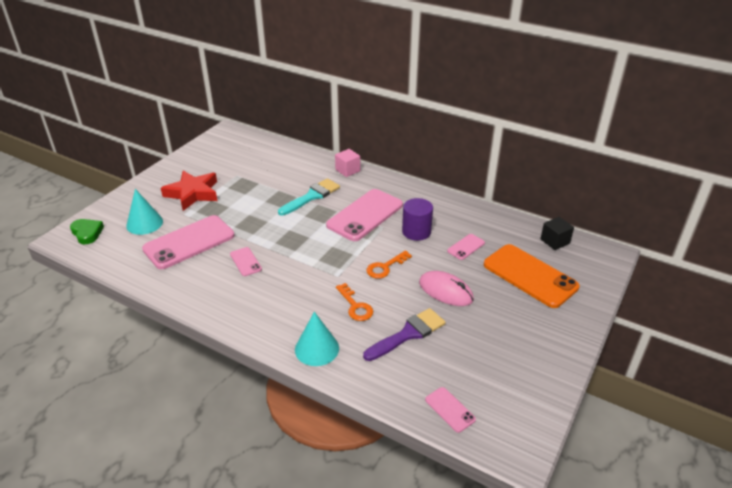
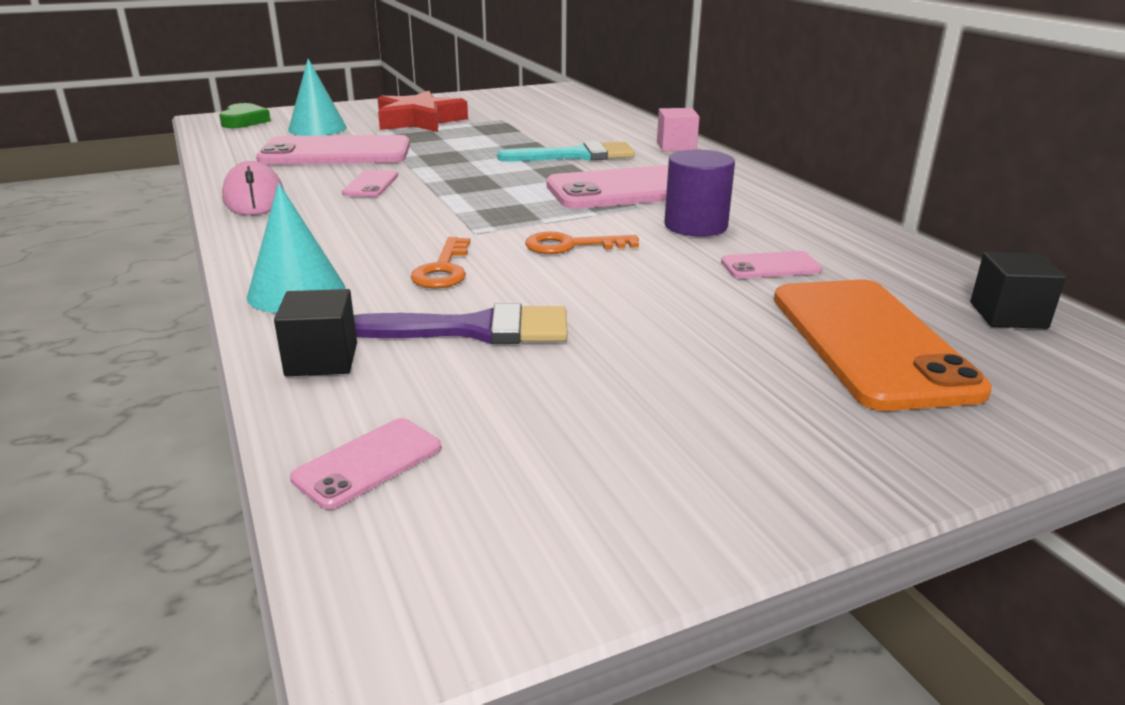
camera: 35 degrees right, 10 degrees down
(377, 377) = (322, 359): none -> black cube
(445, 291) = (639, 304): pink mouse -> pink mouse (254, 198)
(450, 409) = (368, 463): pink phone -> pink phone turned 45 degrees clockwise

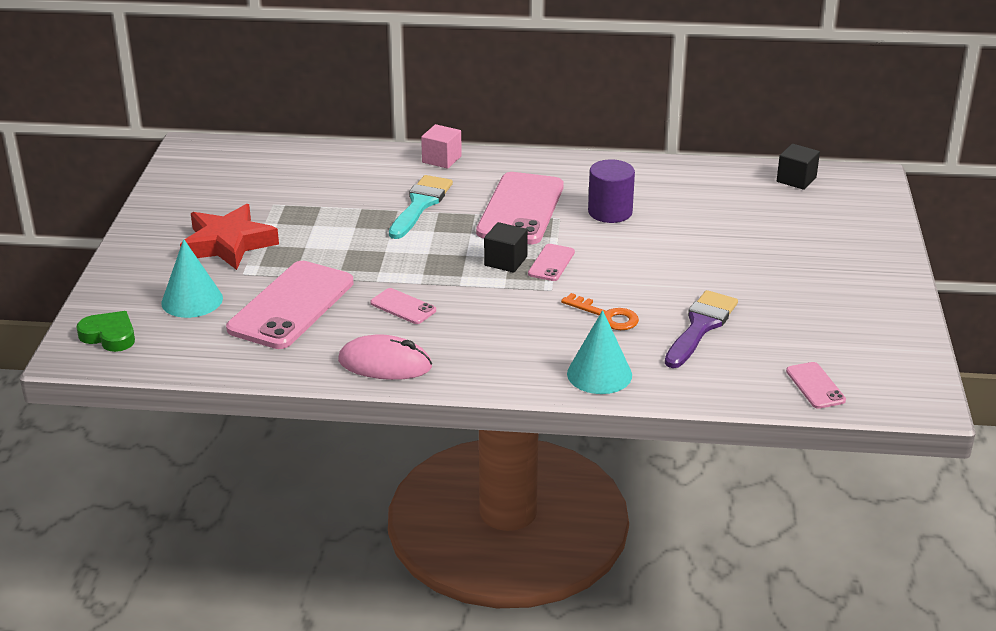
camera: 60 degrees left, 5 degrees up
(322, 359) = (702, 380): black cube -> black cube (505, 261)
(571, 245) = (605, 263): orange key -> none
(770, 266) = (690, 213): pink phone -> pink phone (551, 263)
(870, 342) = (796, 225): orange phone -> none

